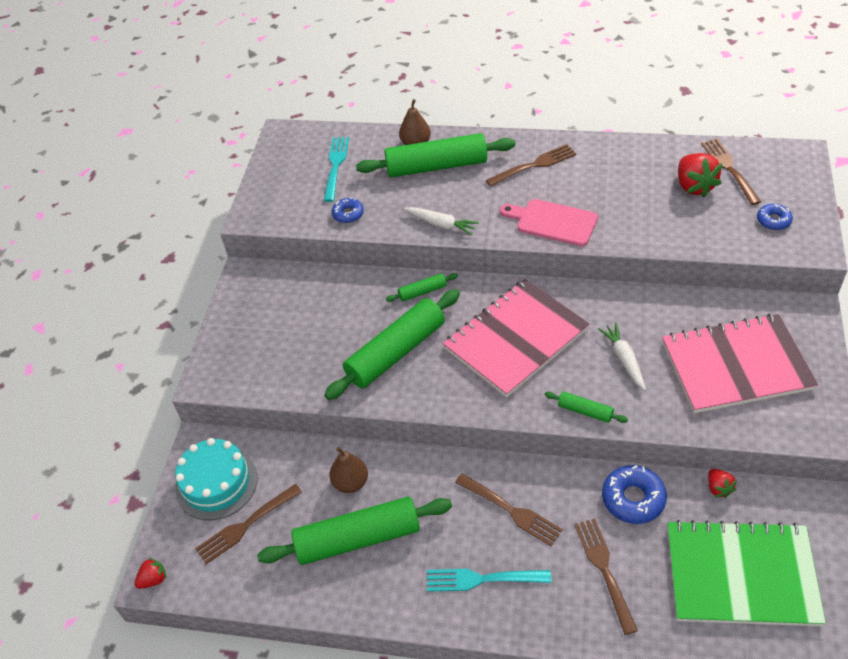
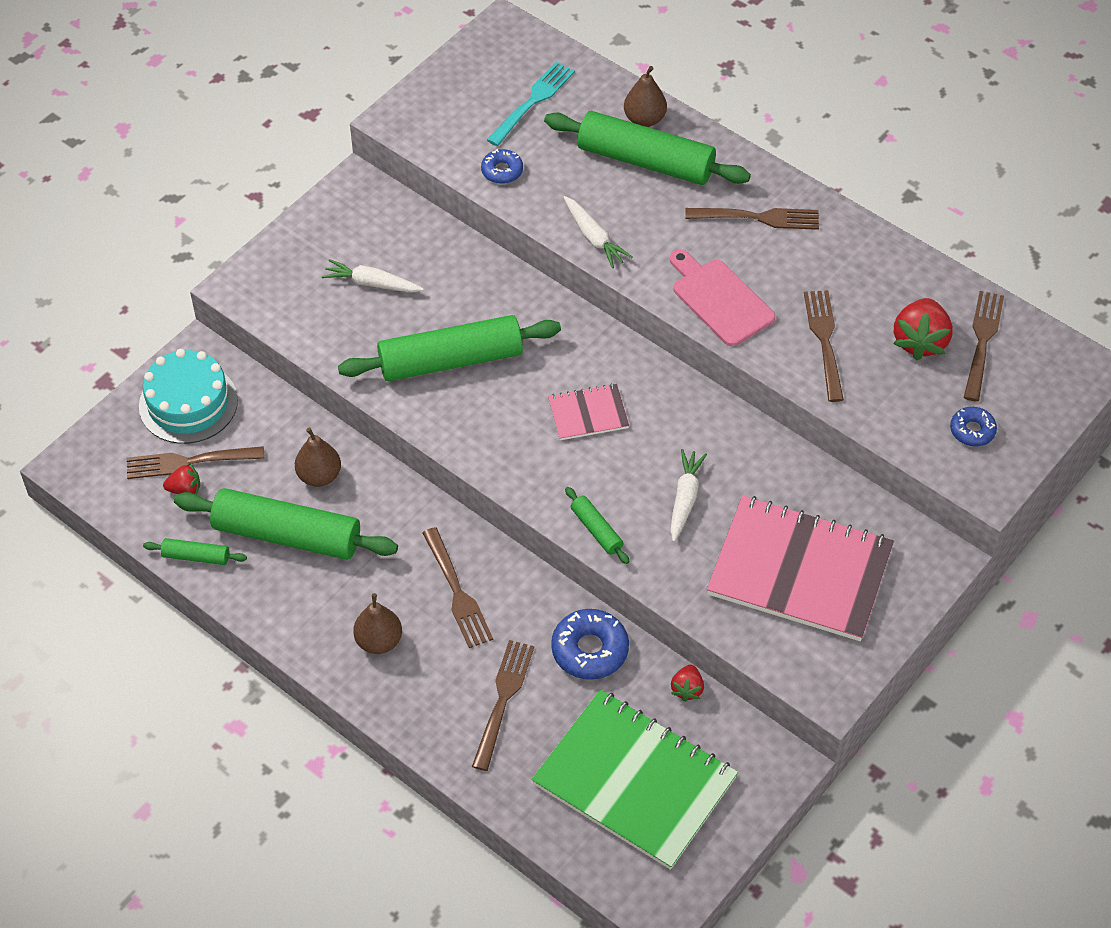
camera: 25 degrees right, 5 degrees up
(153, 579) = (70, 466): red strawberry -> red strawberry (185, 489)
(303, 330) = (372, 283): none -> white carrot
(422, 292) = (530, 306): green rolling pin -> green rolling pin (196, 556)
(483, 579) = (379, 641): turquoise fork -> brown pear
(515, 339) = (588, 413): pink notebook -> pink notebook, size x0.47
(639, 214) = (825, 341): none -> brown fork

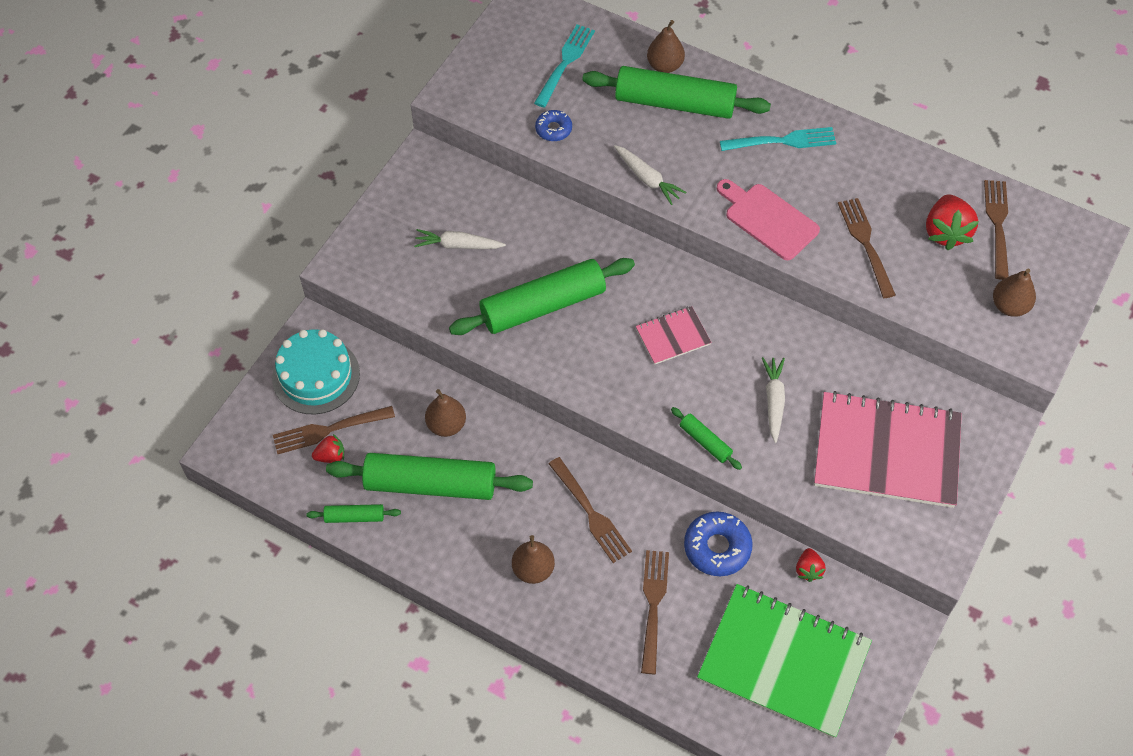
camera: 10 degrees left, 5 degrees up
(757, 218) = (782, 141): brown fork -> turquoise fork
(972, 430) = (1009, 306): blue donut -> brown pear

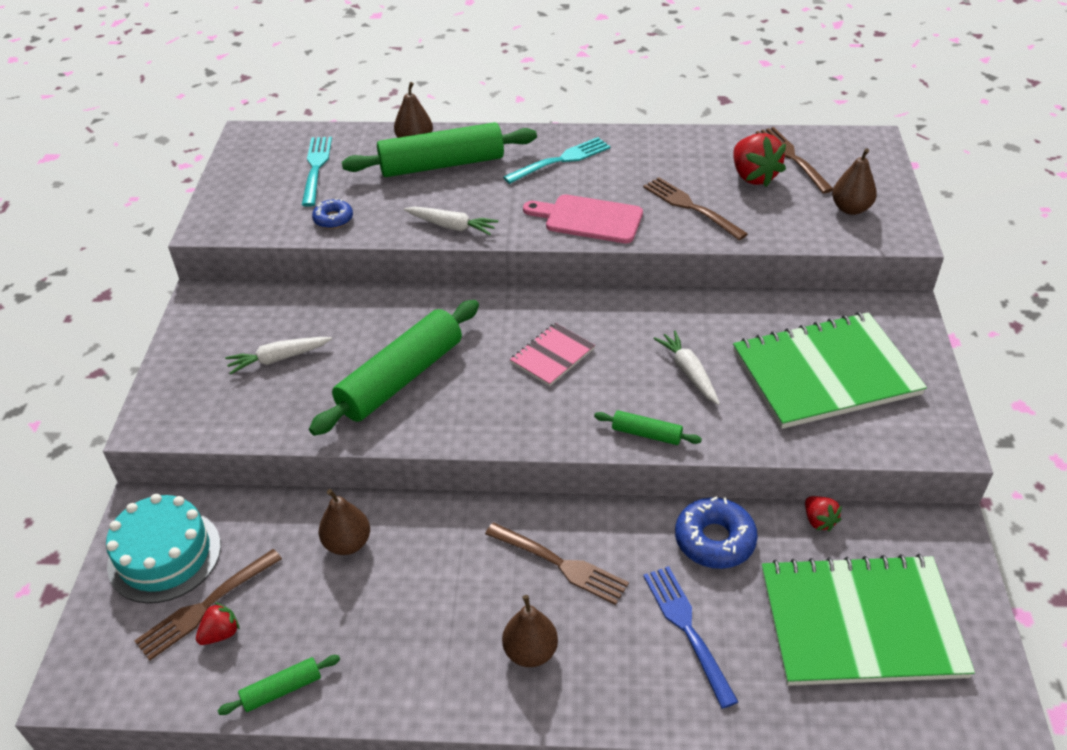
camera: 25 degrees left, 15 degrees down
(431, 484) = (360, 612): green rolling pin -> none
(653, 606) = (688, 630): brown fork -> blue fork
(886, 451) = (825, 373): pink notebook -> green notebook

